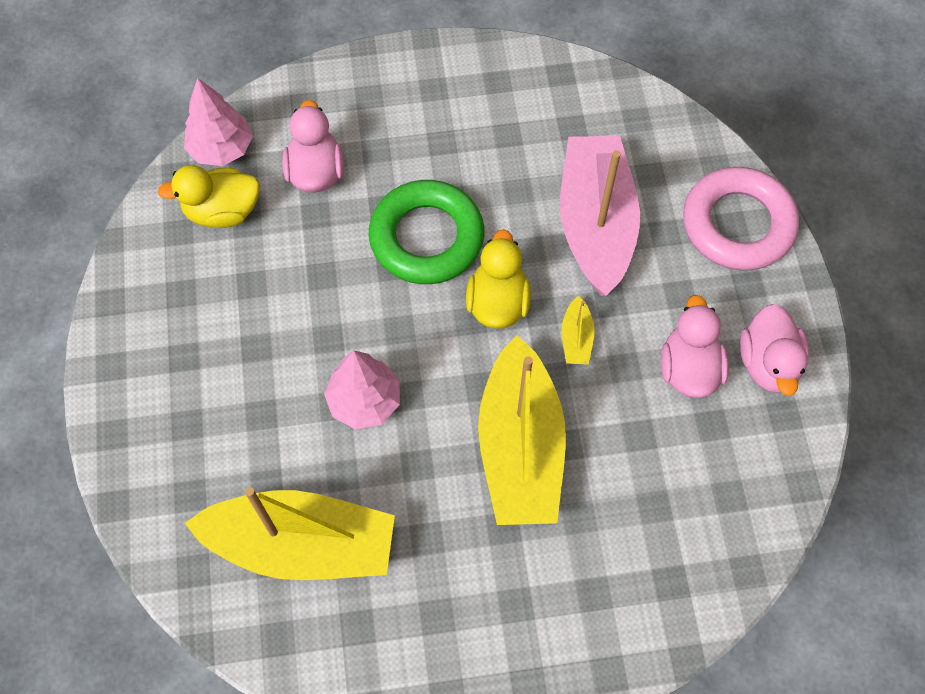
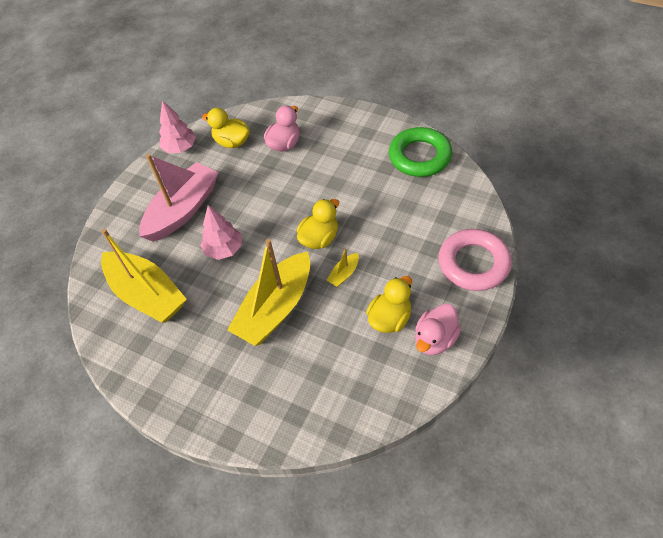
camera: 40 degrees right, 10 degrees down
(221, 149) = (253, 117): pink tree -> pink tree (180, 148)
(426, 238) = (310, 194): green ring -> green ring (420, 156)
(595, 224) = (397, 227): pink boat -> pink boat (183, 210)
(689, 368) = (390, 318): pink duck -> yellow duck

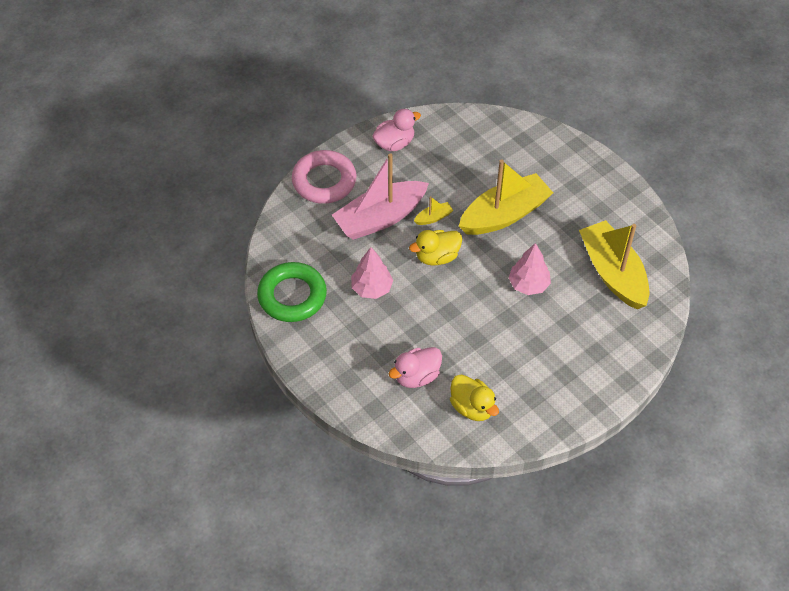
camera: 160 degrees left, 0 degrees up
(180, 148) = (533, 428): pink tree -> pink tree (371, 288)
(183, 210) = (554, 344): pink boat -> pink boat (380, 218)
(390, 318) = (418, 170): yellow duck -> none

